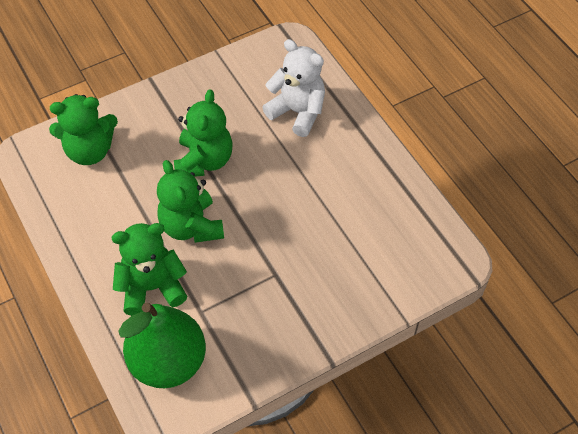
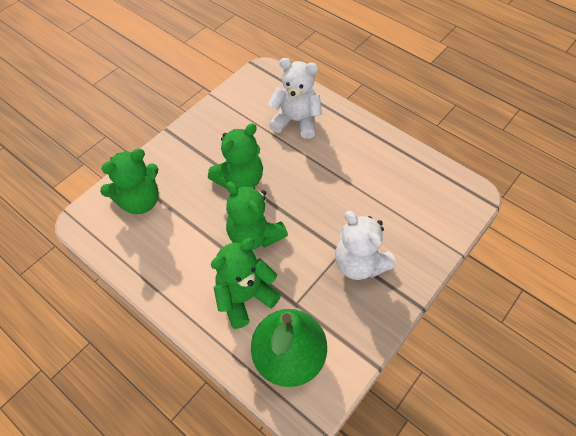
camera: 20 degrees left, 0 degrees up
(204, 160) = (240, 180): green teddy bear -> green teddy bear turned 60 degrees clockwise
(288, 293) = (359, 264): none -> white teddy bear

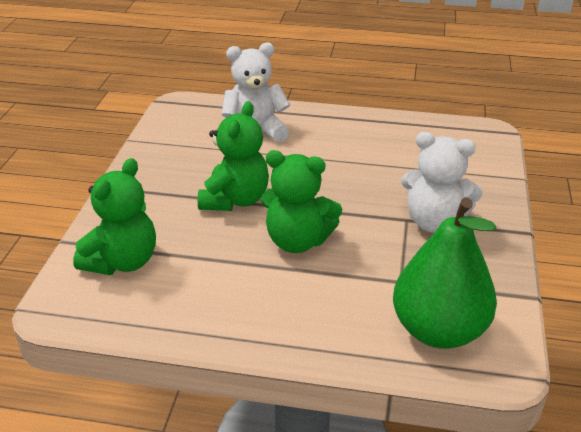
camera: 30 degrees left, 20 degrees down
(245, 297) = (338, 299): green teddy bear -> none

